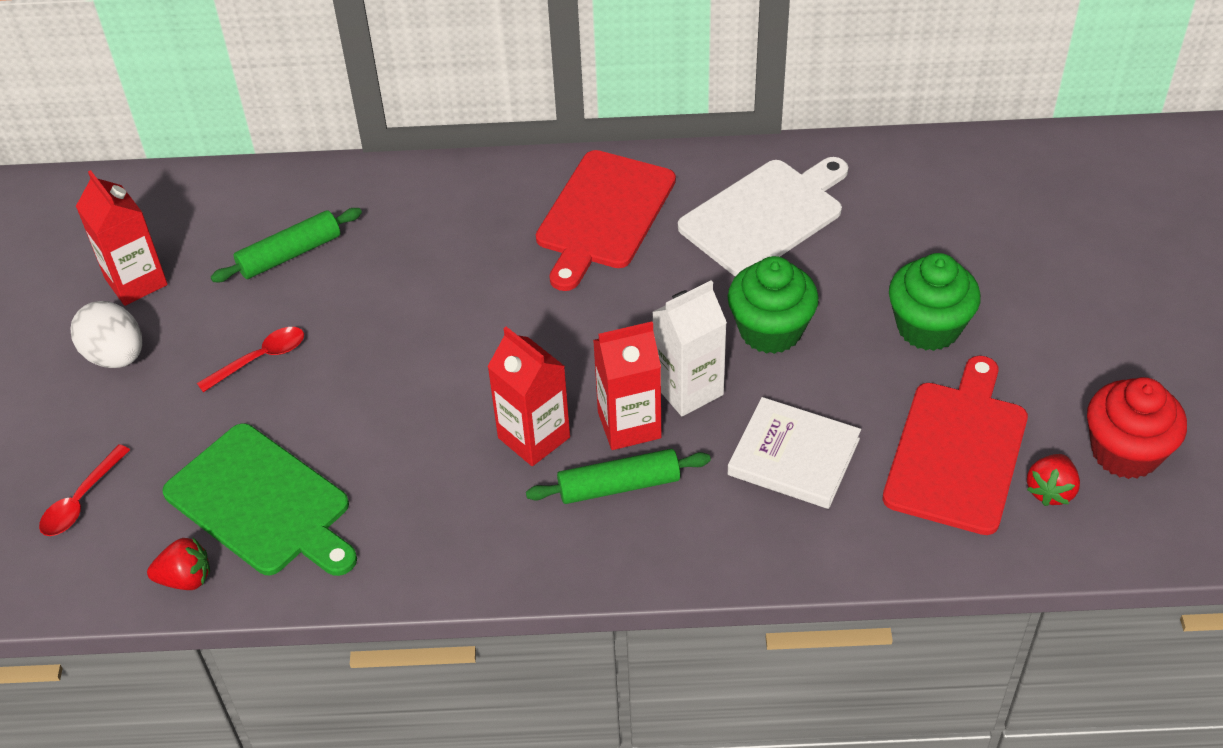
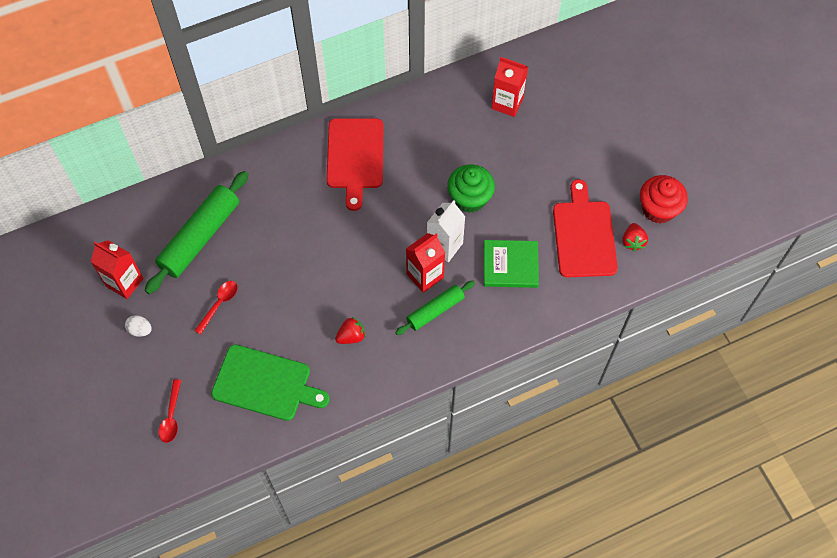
camera: 25 degrees left, 15 degrees up
(116, 356) = (140, 330): white egg -> white egg, size x0.60
(186, 579) = (250, 437): red strawberry -> red strawberry (351, 336)
(290, 254) = (200, 237): green rolling pin -> green rolling pin, size x1.71
(534, 437) = (382, 299): red carton -> red carton (507, 103)
(765, 215) = (438, 130): white cutting board -> none
(794, 457) = (510, 265): white book -> green book
(928, 327) = (544, 171): green cupcake -> none

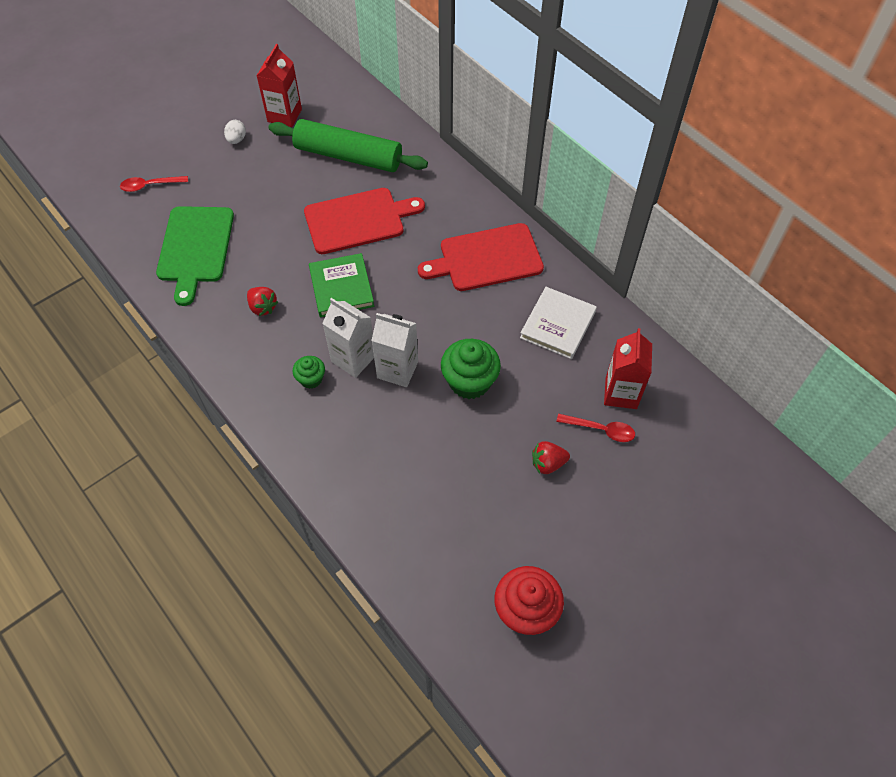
camera: 75 degrees right, 5 degrees down
(219, 304) = (276, 190): red spoon -> red spoon (601, 430)
(425, 276) = (353, 359): red carton -> white carton
(435, 126) = (557, 325): none -> white book
(435, 310) = (311, 379): green rolling pin -> green cupcake
(510, 265) = (390, 444): green book -> green book (341, 287)
(584, 235) = (456, 521): red cutting board -> red cutting board (358, 220)
(632, 241) = (464, 585): red strawberry -> red strawberry (548, 463)

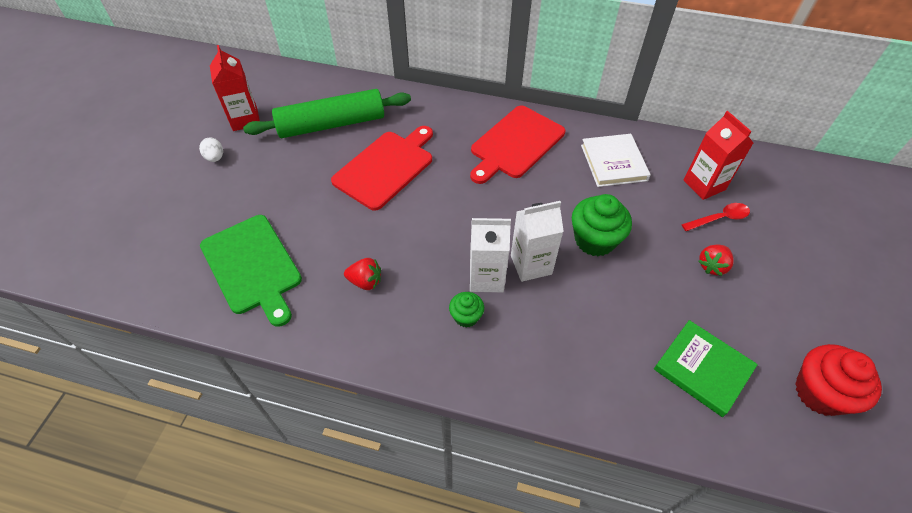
camera: 35 degrees left, 5 degrees down
(150, 185) = (157, 236): red spoon -> none
(341, 287) = (421, 226): green book -> green book (703, 369)

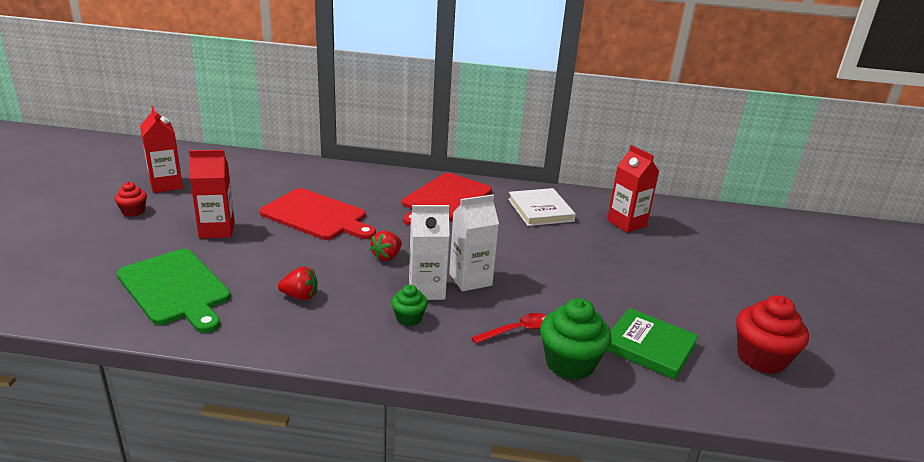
camera: 10 degrees left, 25 degrees down
(215, 158) = (133, 211): white egg -> red cupcake
(291, 186) = (217, 230): none -> red carton
(332, 124) = (258, 187): green rolling pin -> none
(386, 167) = (317, 216): red cutting board -> red cutting board turned 90 degrees clockwise
(595, 240) = (530, 261): green cupcake -> green cupcake (570, 363)
(712, 266) = (644, 276): red strawberry -> red strawberry (387, 257)
(719, 218) = (644, 244): red spoon -> red spoon (517, 330)

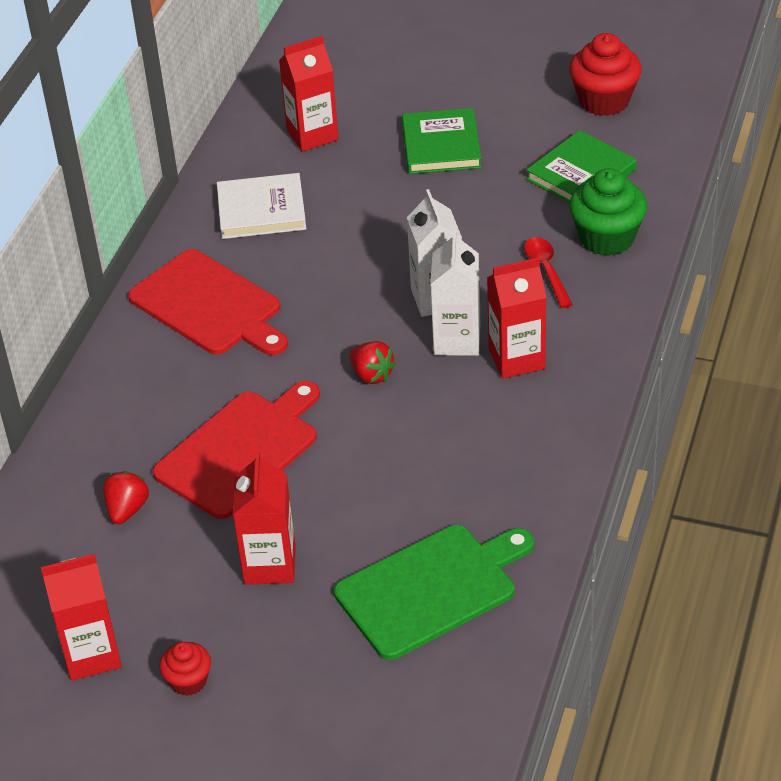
camera: 75 degrees left, 15 degrees up
(300, 296) = (461, 459): red strawberry -> red strawberry (127, 509)
(409, 318) = (516, 359): green cupcake -> red carton
(646, 275) = (441, 145): none -> green book

